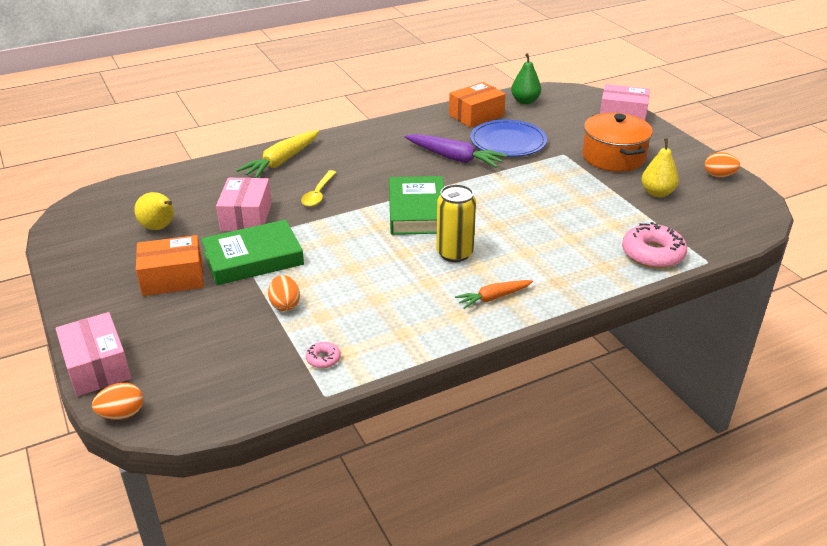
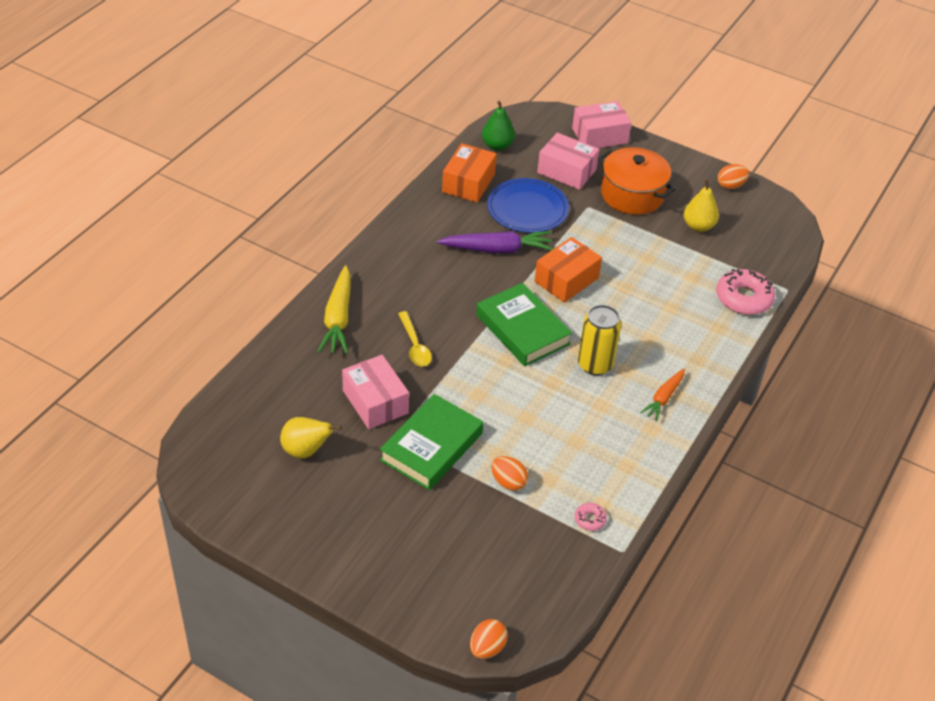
camera: 35 degrees left, 10 degrees up
(97, 367) = (417, 618): pink box -> pink box (566, 171)
(173, 278) = (382, 501): orange box -> orange box (566, 280)

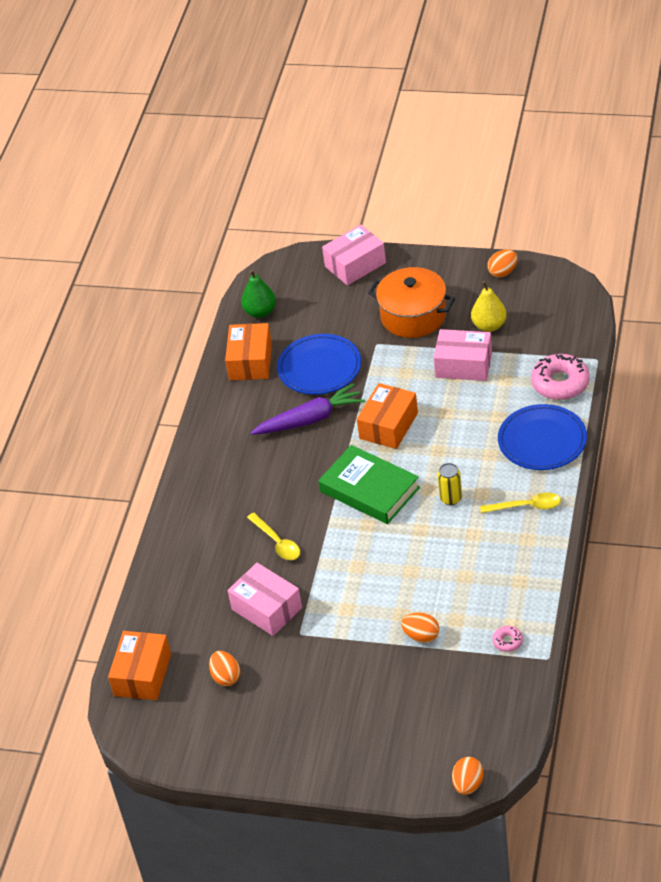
camera: 10 degrees left, 0 degrees up
(231, 419) = (142, 675): none -> orange box
(306, 451) = (226, 677): yellow pear -> orange egg
(338, 318) = (193, 543): yellow carrot -> none
(431, 446) = (337, 630): green book -> none
(566, 171) = (340, 314): pink box -> pink box (463, 365)
(595, 364) = (451, 498): yellow can -> yellow can, size x0.62
(663, 398) = (526, 506): orange carrot -> yellow spoon
(705, 343) = (542, 440): none -> blue plate

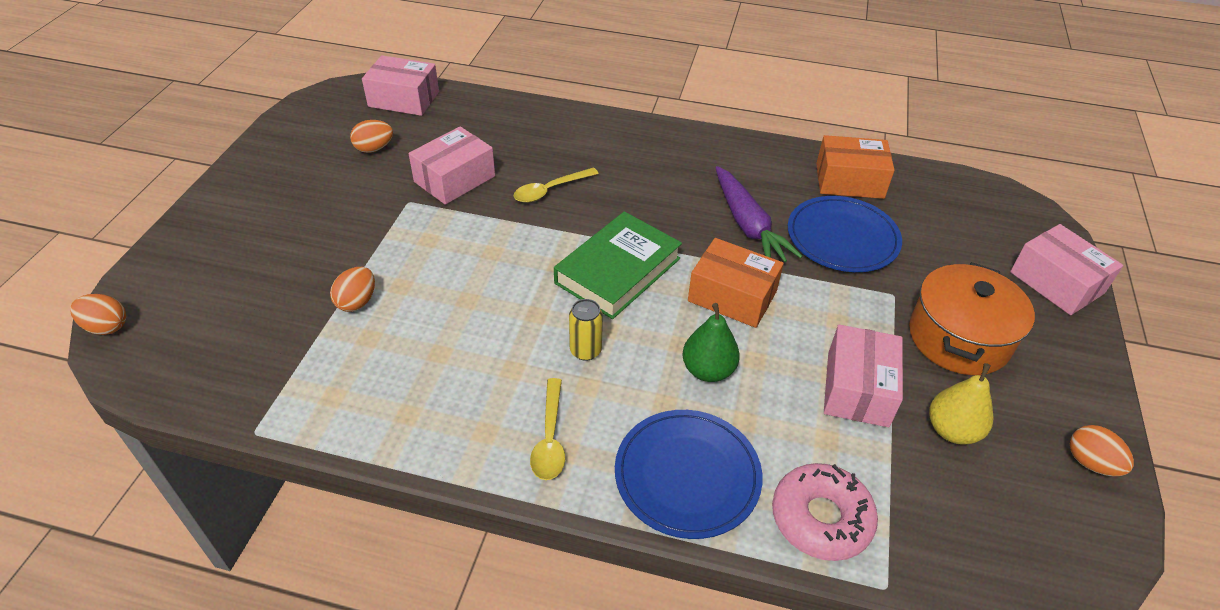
camera: 85 degrees right, 0 degrees up
(142, 675) = (404, 99): orange box -> pink box
(260, 312) = (940, 191): green pear -> green pear (708, 370)
(507, 641) = (306, 389): pink donut -> none

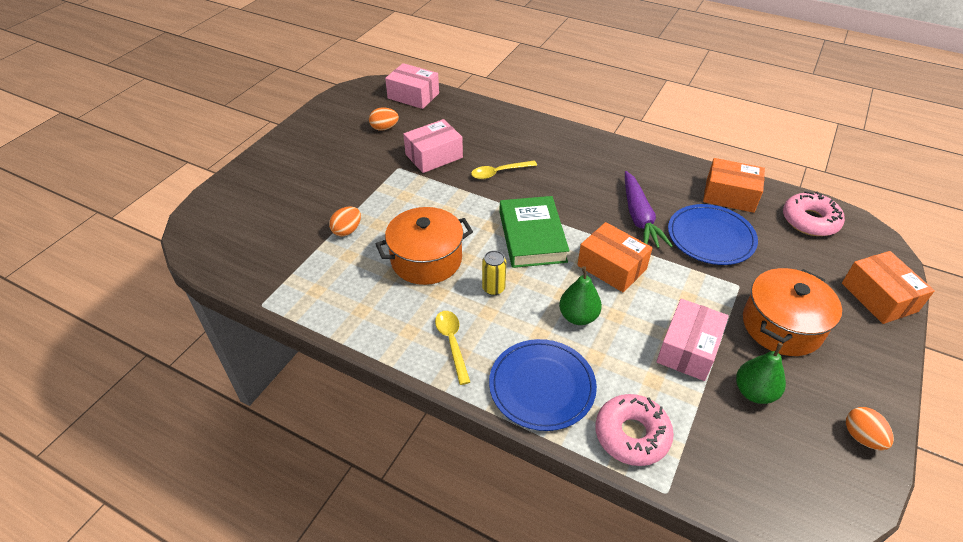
camera: 15 degrees right, 0 degrees up
(106, 327) = (188, 222): orange egg -> none
(482, 325) = (426, 259): none -> orange pot
(550, 438) = (452, 343): yellow spoon -> yellow spoon turned 150 degrees clockwise
(618, 271) = (532, 236): green book -> green book turned 60 degrees counterclockwise
(951, 199) = (810, 221): none -> pink donut
(952, 430) = (754, 392): yellow pear -> green pear
(1056, 283) = (879, 297): pink box -> orange box

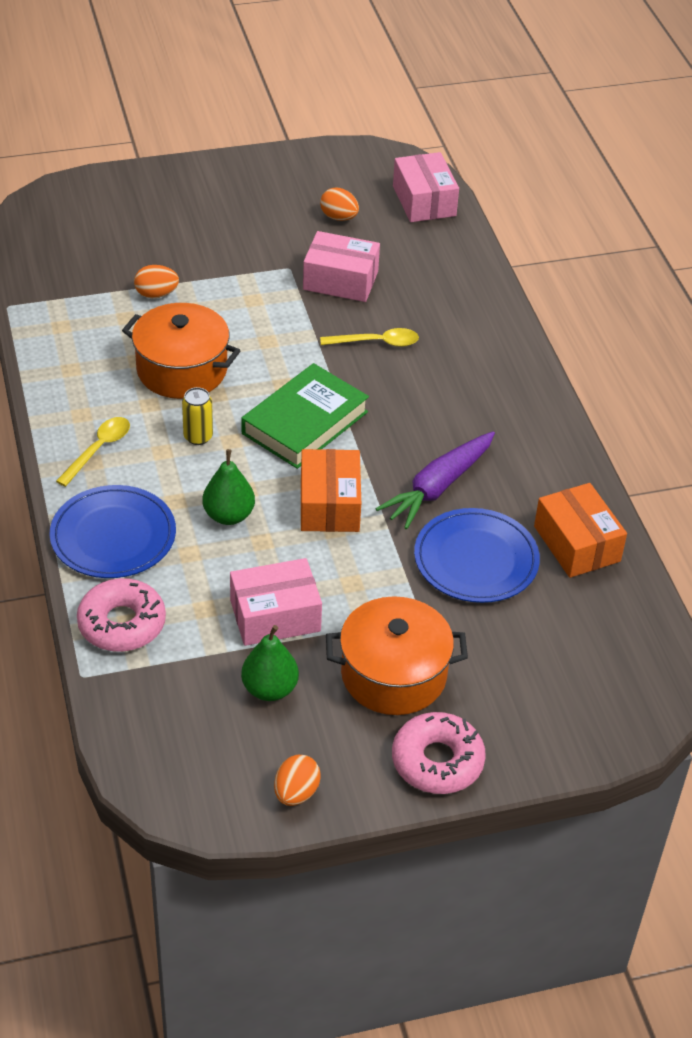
camera: 45 degrees right, 0 degrees up
(499, 172) = (376, 342): yellow spoon -> yellow spoon turned 150 degrees clockwise
(810, 221) = (616, 633): pink donut -> pink donut (437, 761)
(879, 297) = (541, 741): orange box -> none

